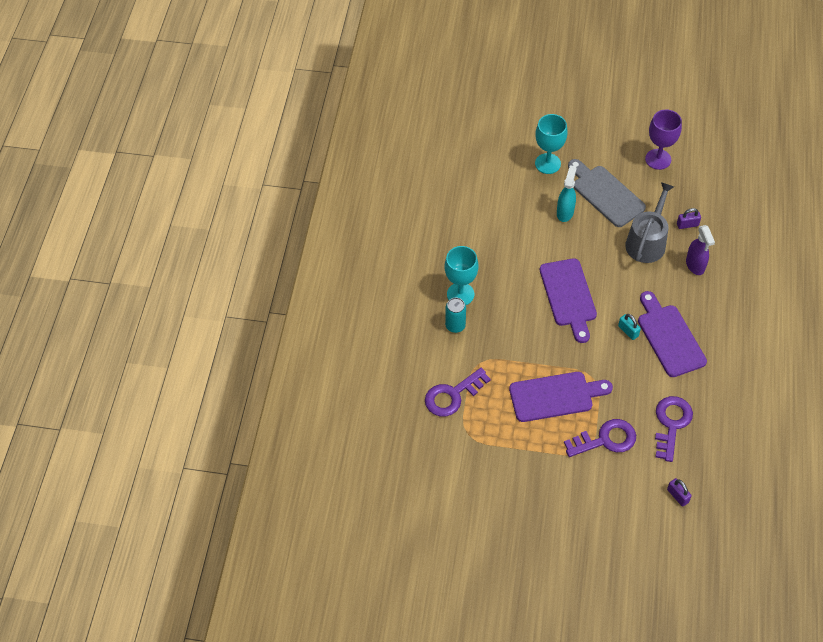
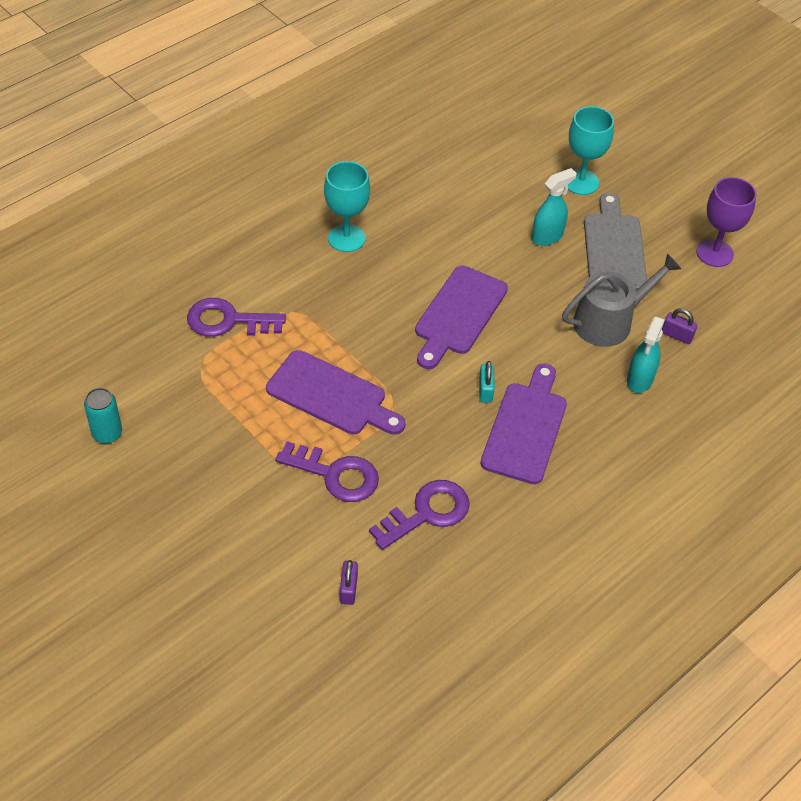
camera: 35 degrees right, 5 degrees down
(455, 325) = (307, 262): turquoise can -> turquoise can (107, 433)
(695, 265) = (639, 380): purple spray bottle -> turquoise spray bottle

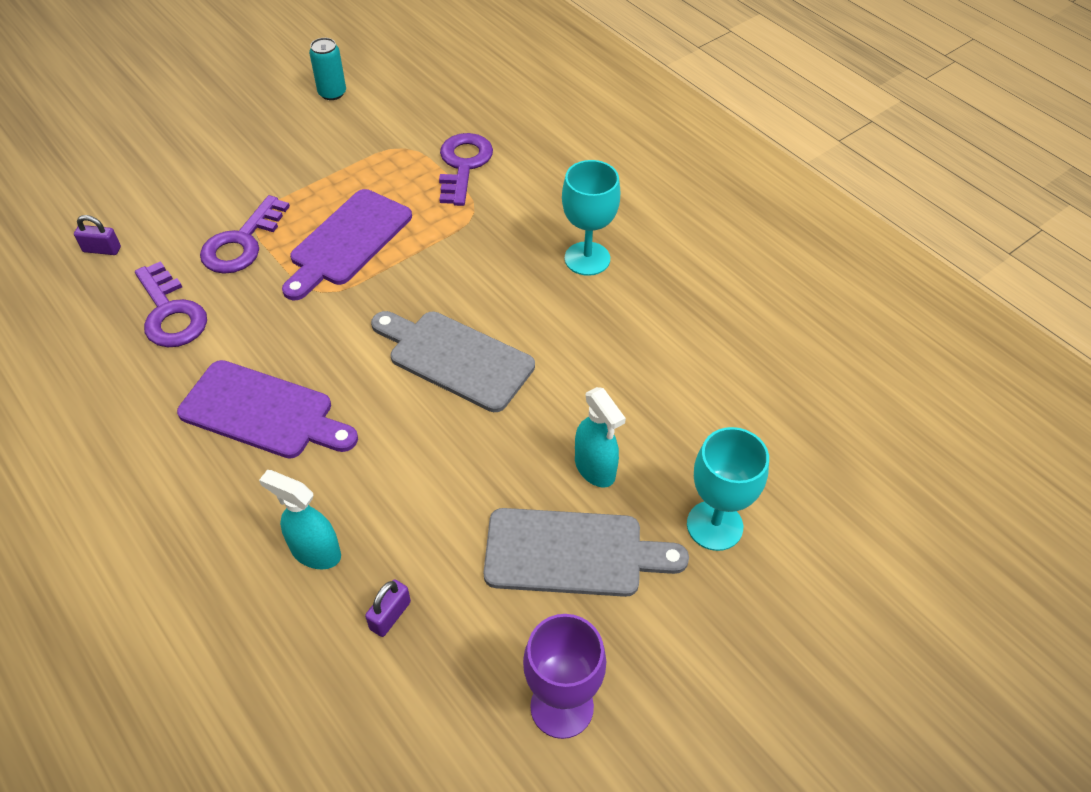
camera: 95 degrees right, 0 degrees up
(458, 314) = (455, 358): purple cutting board -> grey cutting board
(485, 390) = (329, 376): turquoise padlock -> none
(609, 321) = (427, 527): grey watering can -> none

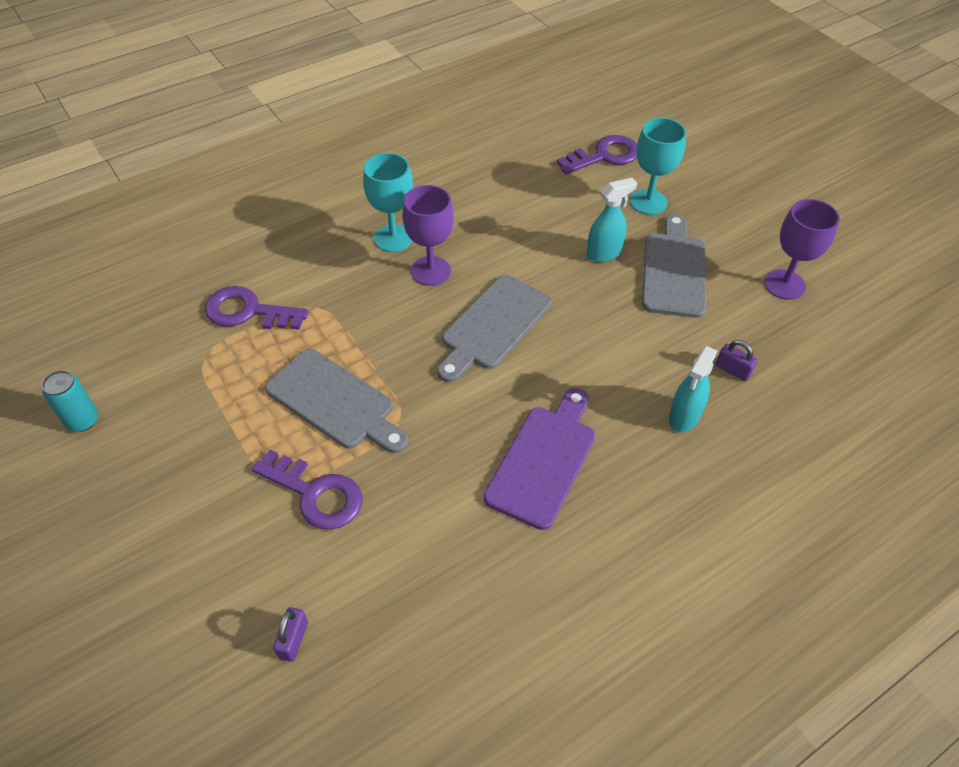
camera: 85 degrees left, 0 degrees up
(170, 313) = (409, 552): purple key -> purple key (604, 156)
(347, 241) = (335, 402): purple cutting board -> grey cutting board
(538, 296) = (430, 271): none -> purple goblet

